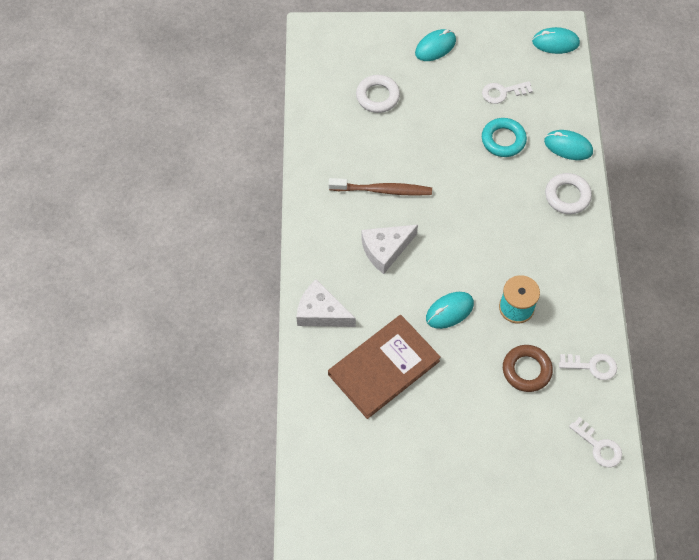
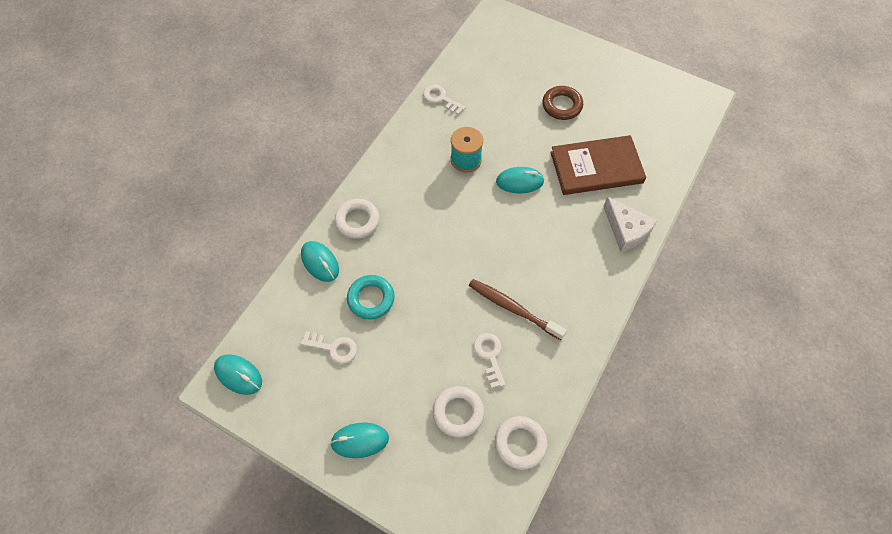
camera: 150 degrees left, 0 degrees up
(320, 99) = (520, 443): none -> white ring
(385, 250) = (542, 254): white cheese -> none
(526, 370) = (489, 117): brown ring -> brown ring (562, 105)
(598, 446) = (475, 55): white key -> white key (489, 356)

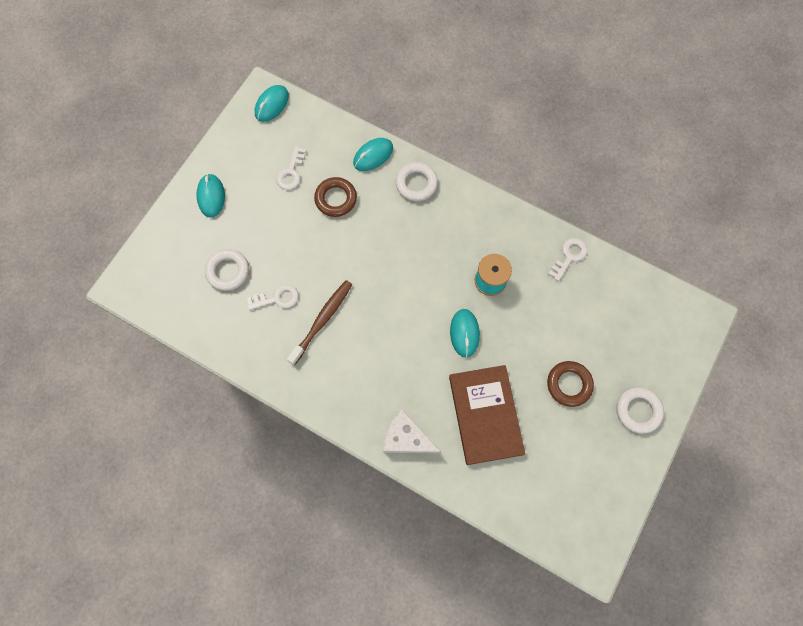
camera: 90 degrees right, 10 degrees up
(371, 299) = (336, 199): turquoise ring -> brown ring
(520, 443) = (197, 321): white ring -> white ring (638, 410)
(626, 230) = (406, 438): white cheese -> white cheese turned 60 degrees clockwise

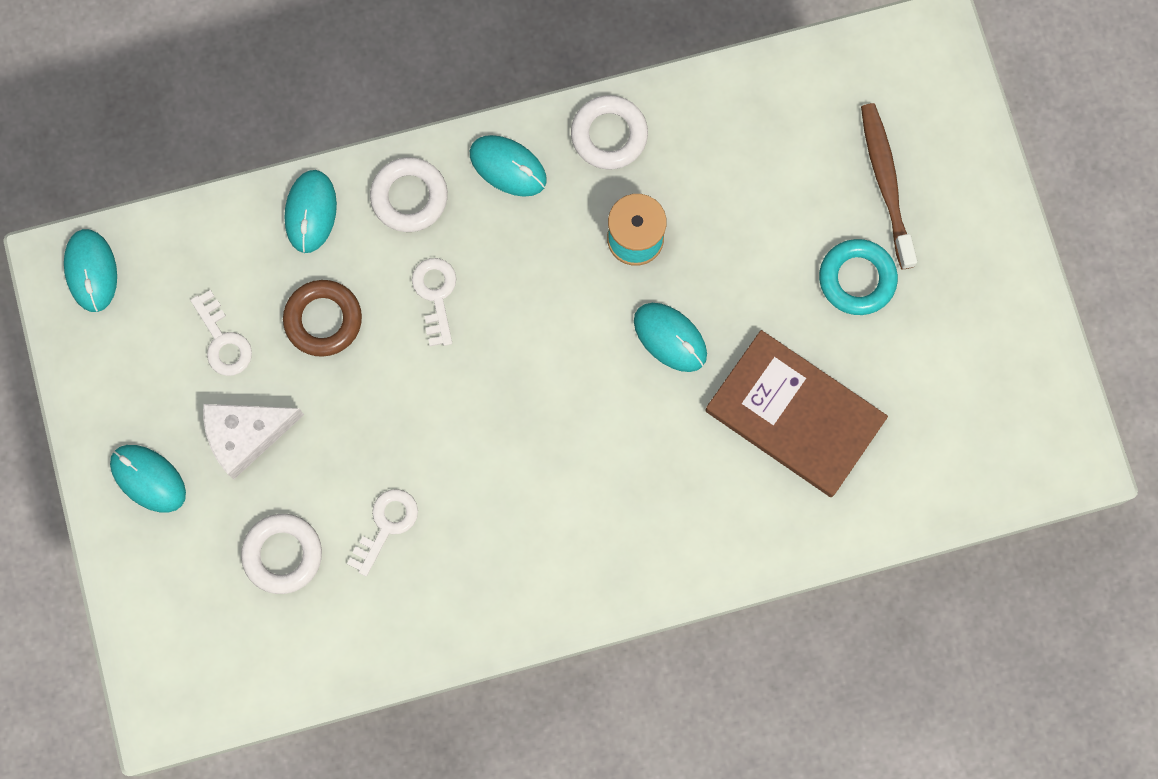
camera: 45 degrees left, 5 degrees up
(322, 320) = (475, 497): brown toothbrush -> brown toothbrush (886, 183)
(406, 438) = (729, 537): white cheese -> white cheese (246, 435)
(466, 207) = (508, 167): none -> turquoise mouse
(569, 256) = (702, 111): white key -> white key (436, 295)
(569, 384) = (857, 279): brown ring -> turquoise ring
(638, 410) = (966, 232): white ring -> white ring (609, 135)

